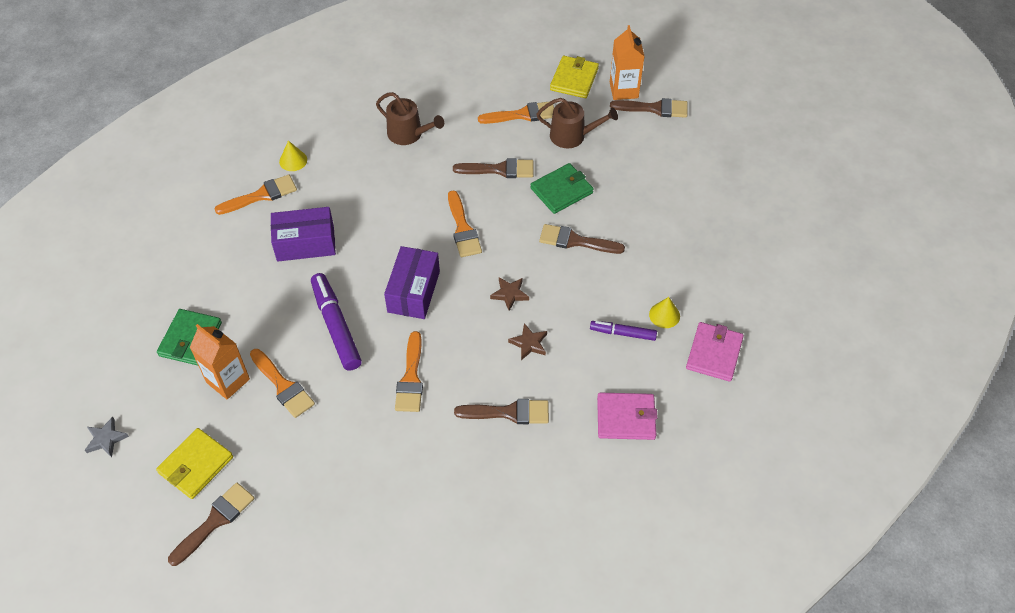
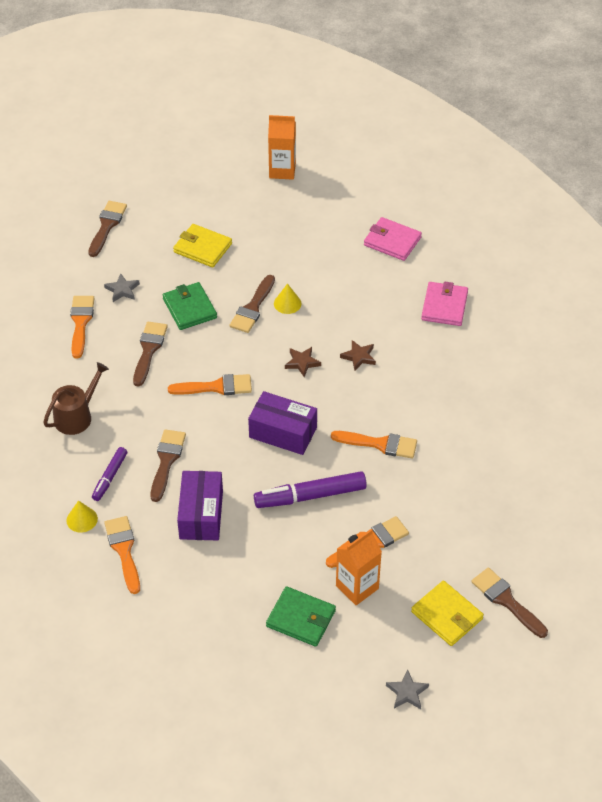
camera: 80 degrees left, 5 degrees down
(509, 412) = (427, 380): brown brush -> brown brush (166, 461)
(572, 136) = (122, 290): brown watering can -> grey star
(574, 79) = (46, 276): yellow wallet -> yellow wallet (202, 248)
(623, 90) = (74, 243): orange carton -> orange carton (282, 170)
(623, 333) = (361, 293): purple marker -> purple marker (110, 477)
(664, 315) = (347, 264): yellow cone -> yellow cone (287, 303)

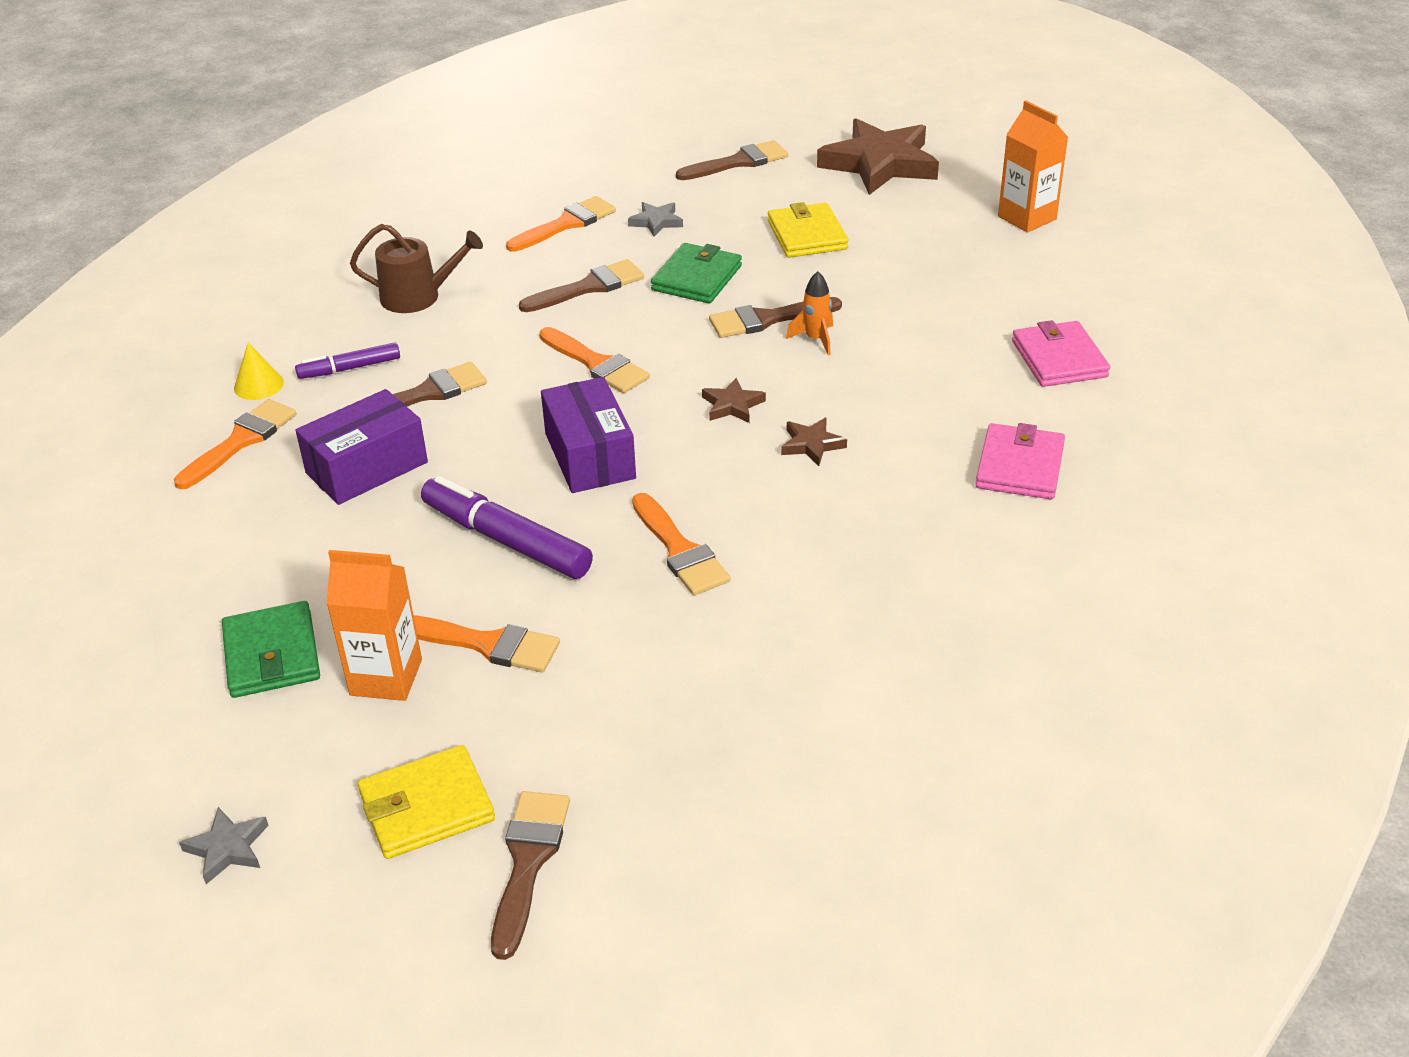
camera: 50 degrees right, 10 degrees down
(175, 181) = (879, 164): none -> brown star
(287, 303) = (815, 339): yellow cone -> orange rocket
(444, 306) = (1020, 466): pink wallet -> pink wallet turned 45 degrees counterclockwise
(447, 615) = (427, 806): yellow wallet -> yellow wallet turned 60 degrees clockwise

